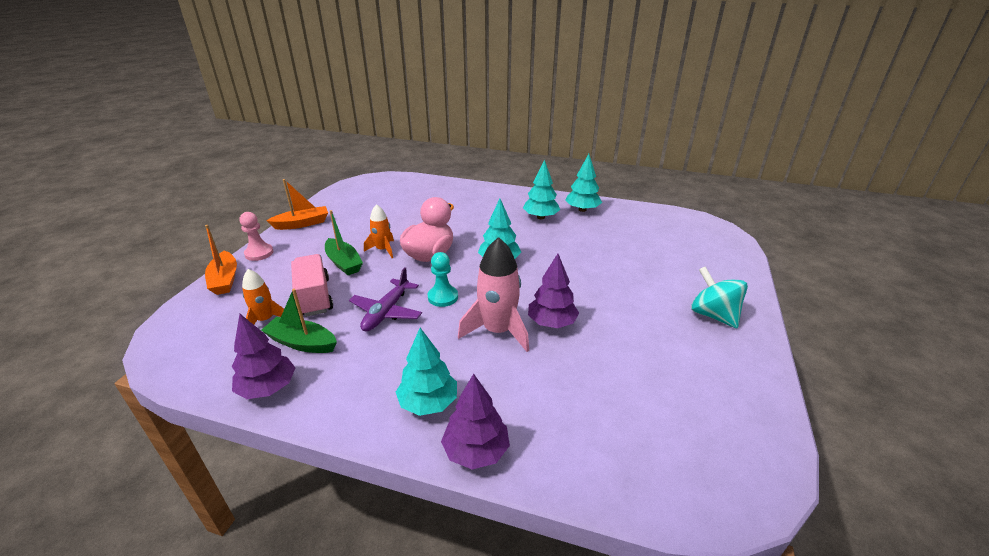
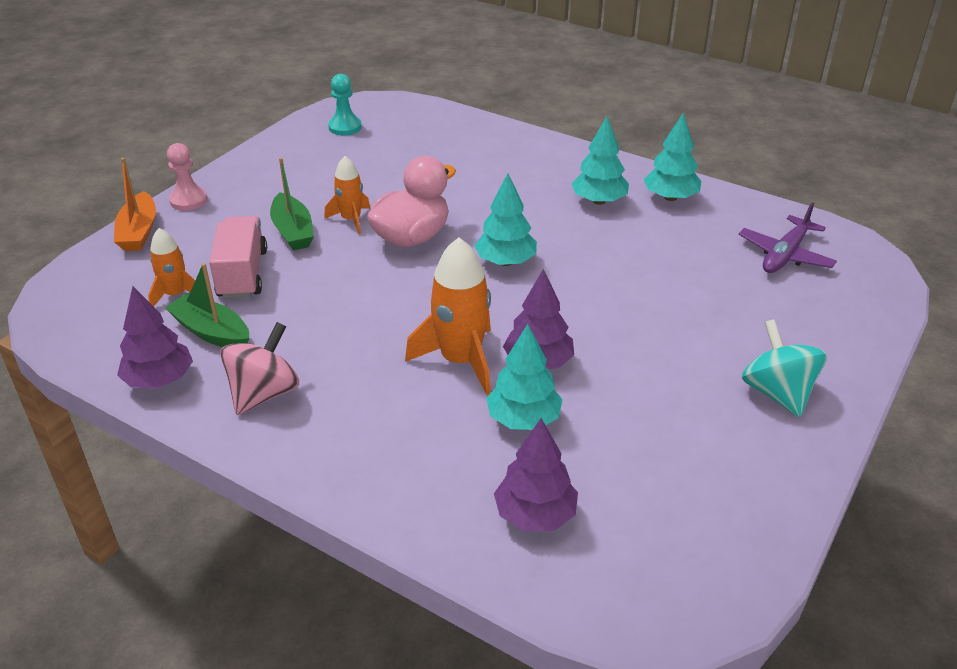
camera: 15 degrees right, 5 degrees up
(302, 224) = (254, 163): orange boat -> none
(359, 383) = (264, 393): none -> pink spinning top
(386, 312) = (326, 310): purple plane -> purple plane (785, 255)
(428, 403) = (338, 433): turquoise tree -> turquoise tree (523, 419)
(443, 297) = (406, 302): turquoise pawn -> turquoise pawn (345, 127)
(476, 451) = (373, 498): purple tree -> purple tree (535, 515)
(498, 331) = (460, 360): pink rocket -> orange rocket

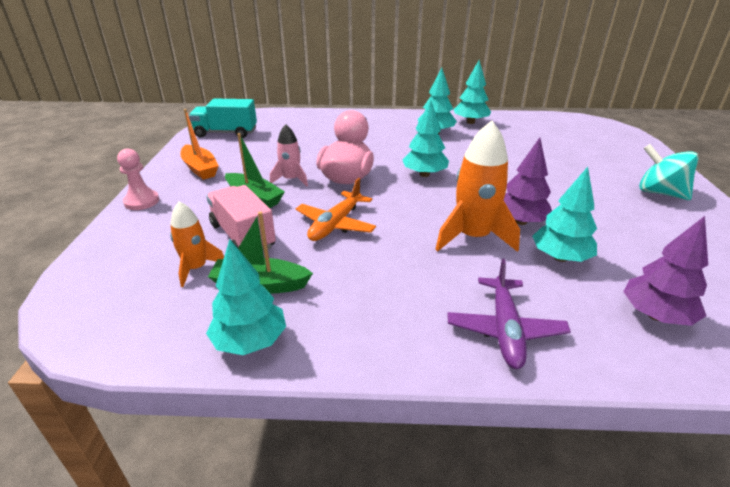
camera: 30 degrees left, 5 degrees down
(139, 232) = (114, 234): orange boat -> orange boat (200, 168)
(159, 380) = (250, 341): purple tree -> turquoise tree
(264, 393) = (359, 314): pink spinning top -> none
(339, 293) = (336, 224): none -> orange plane
(345, 127) = (226, 133): turquoise pawn -> turquoise truck
(351, 219) = (291, 180): orange rocket -> pink rocket
(785, 255) = (562, 132): purple plane -> purple plane (505, 330)

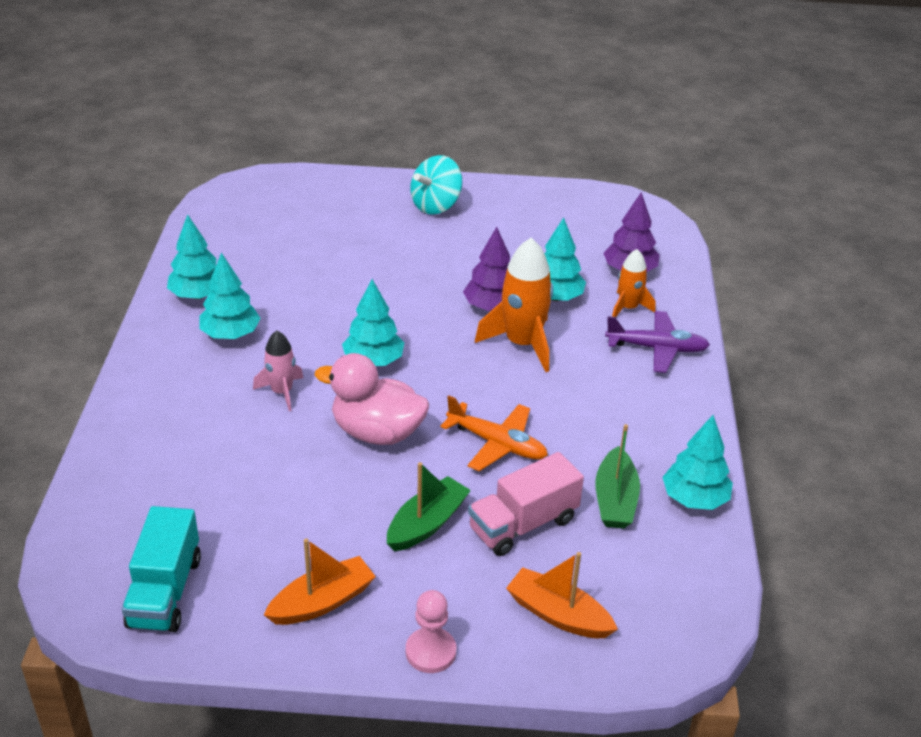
camera: 90 degrees left, 5 degrees up
(143, 250) = (558, 615): none -> orange boat
(196, 268) = (591, 556): orange rocket -> orange rocket (628, 308)
(291, 180) = (375, 489): pink rocket -> pink rocket (281, 392)

